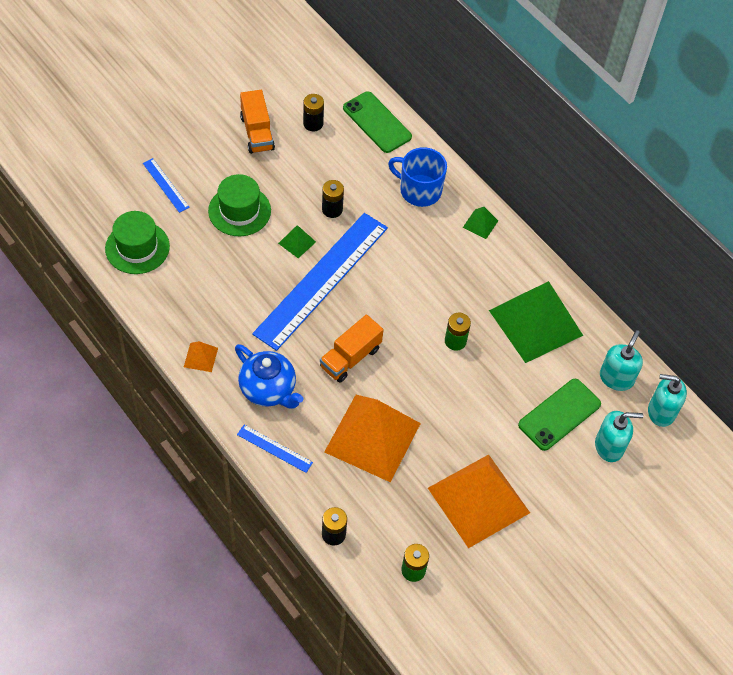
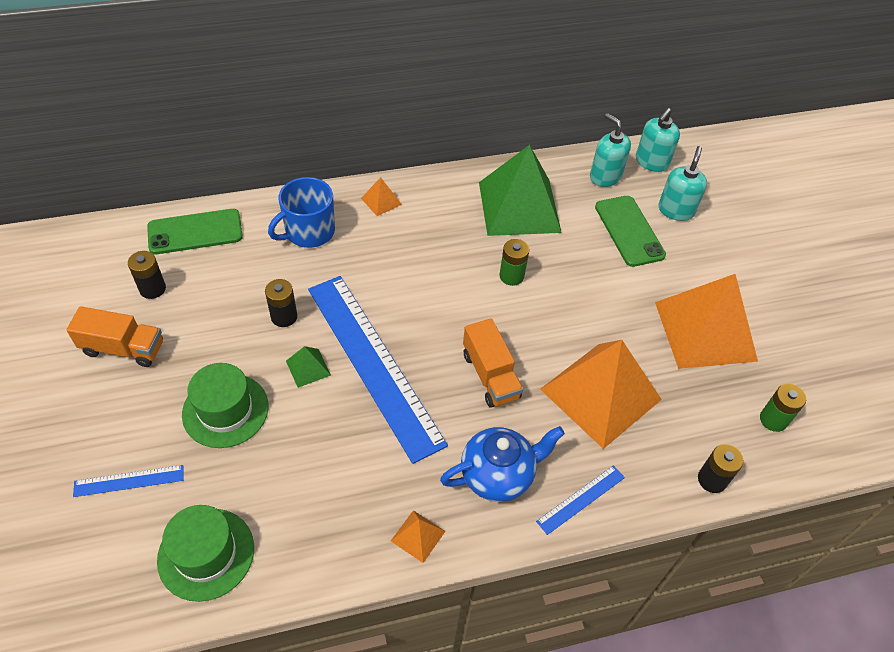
camera: 65 degrees left, 5 degrees down
(480, 224) = (381, 201): green pyramid -> orange pyramid

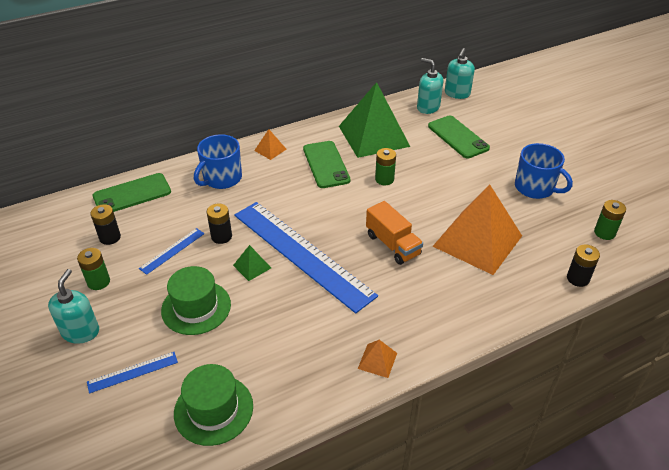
camera: 10 degrees left, 10 degrees down
(123, 348) = (98, 282): orange truck -> green battery
(444, 238) = (326, 164): none -> green phone
(498, 475) = (423, 307): blue teapot -> none
(581, 499) = (489, 310): blue ruler -> blue ruler (172, 250)
(676, 210) = (485, 119): turquoise soap dispenser -> turquoise soap dispenser (81, 331)
(705, 331) = (535, 188): orange pyramid -> blue mug

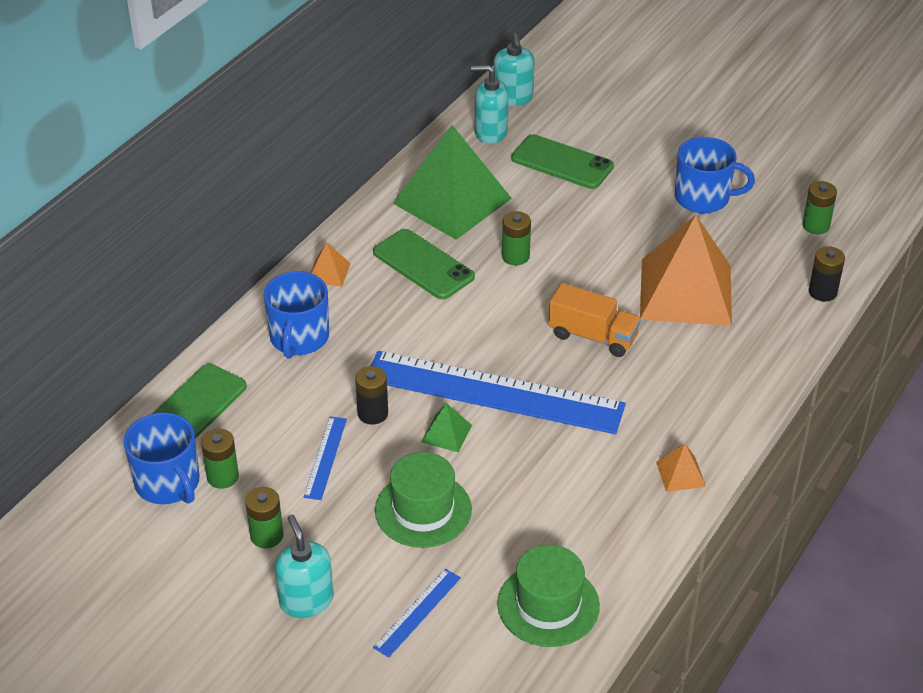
camera: 30 degrees left, 0 degrees up
(80, 229) = (168, 483): none -> blue mug
(110, 237) = (222, 477): black battery -> green battery

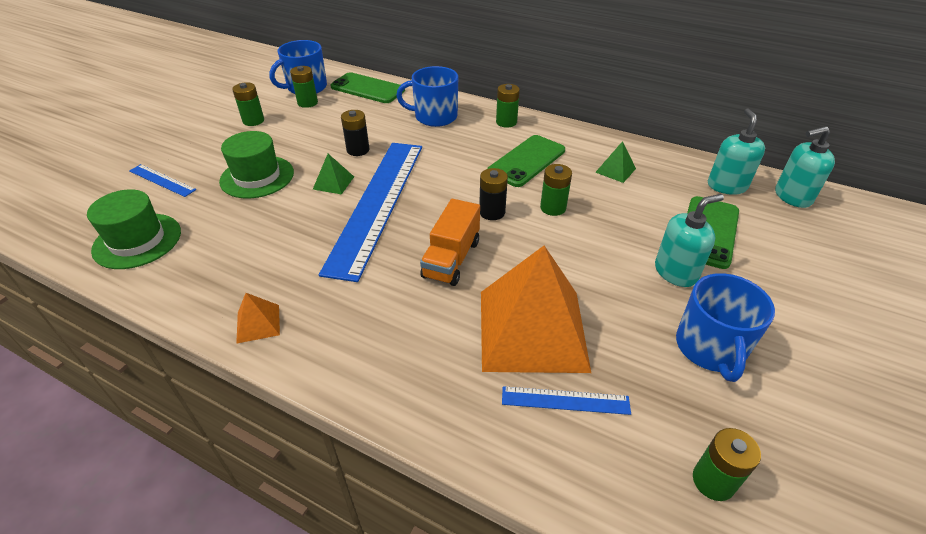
camera: 85 degrees right, 0 degrees up
(306, 600) = (193, 138): turquoise soap dispenser -> turquoise soap dispenser (676, 272)
(325, 457) = (317, 135): blue ruler -> blue ruler (565, 400)
(328, 272) = (506, 122): orange pyramid -> green battery
(452, 200) = (615, 170): green pyramid -> green pyramid, size x0.40
(822, 292) = (566, 481): black battery -> black battery (492, 212)

